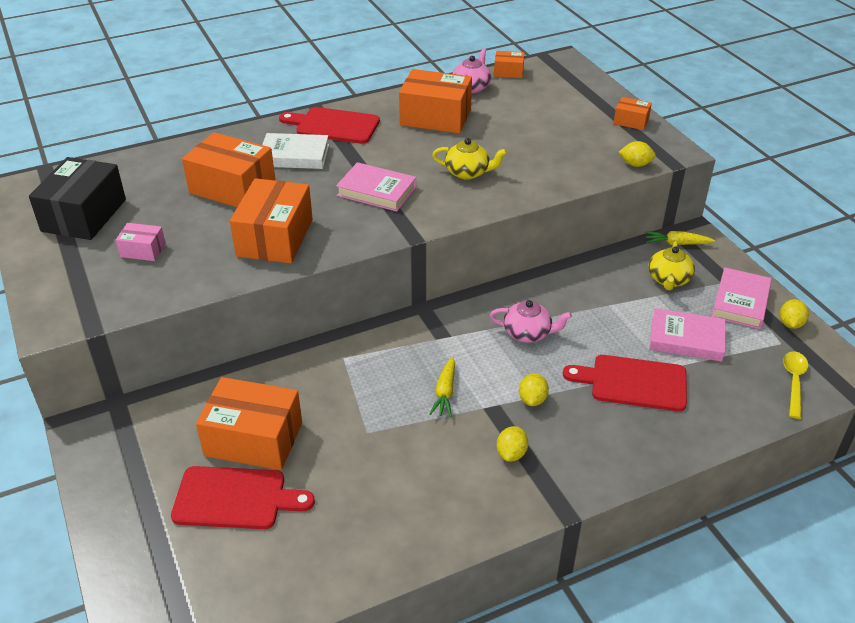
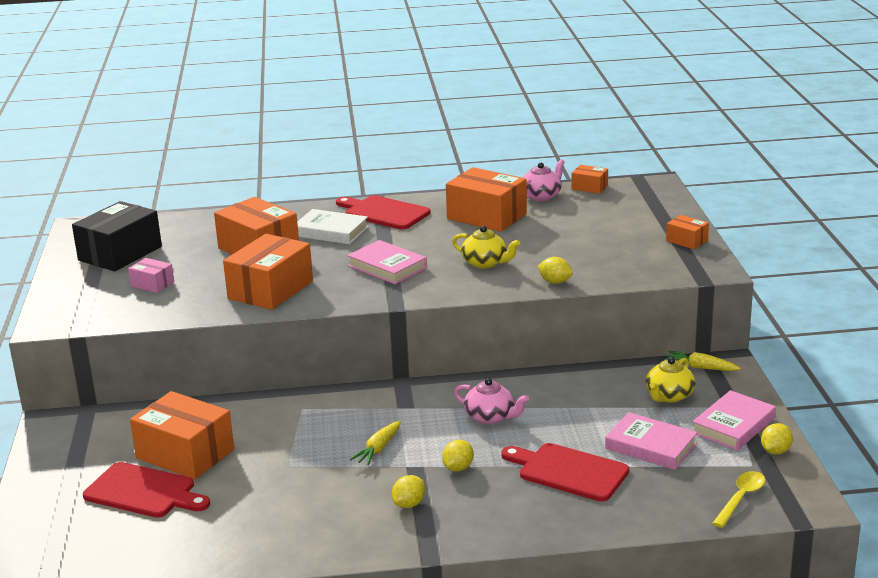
camera: 20 degrees right, 15 degrees down
(635, 164) = (661, 276): yellow lemon -> yellow lemon (555, 282)

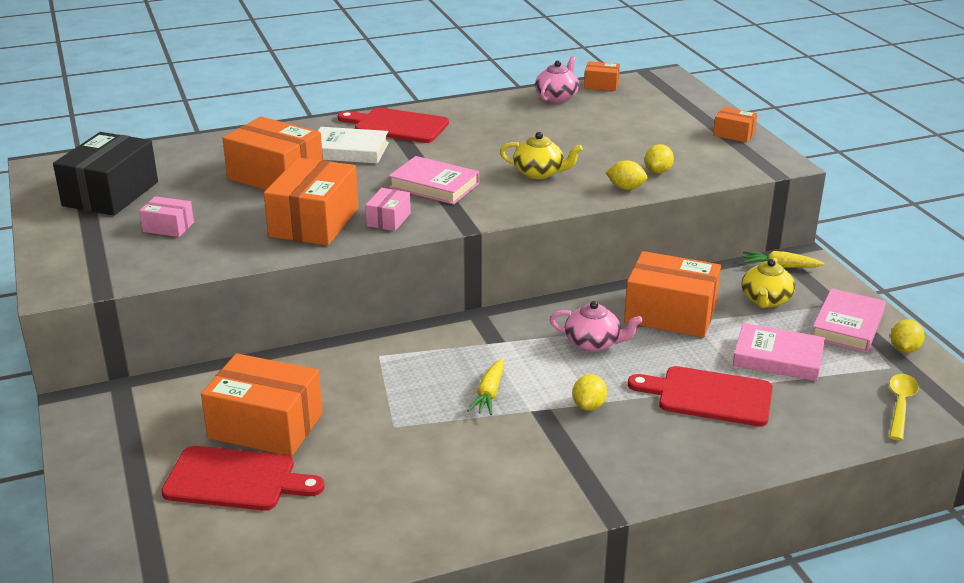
camera: 15 degrees left, 5 degrees up
(333, 292) = (388, 219): none -> pink box
(409, 504) = (556, 455): yellow lemon -> yellow lemon (658, 171)
(486, 216) = (511, 122): orange box -> orange box (670, 314)

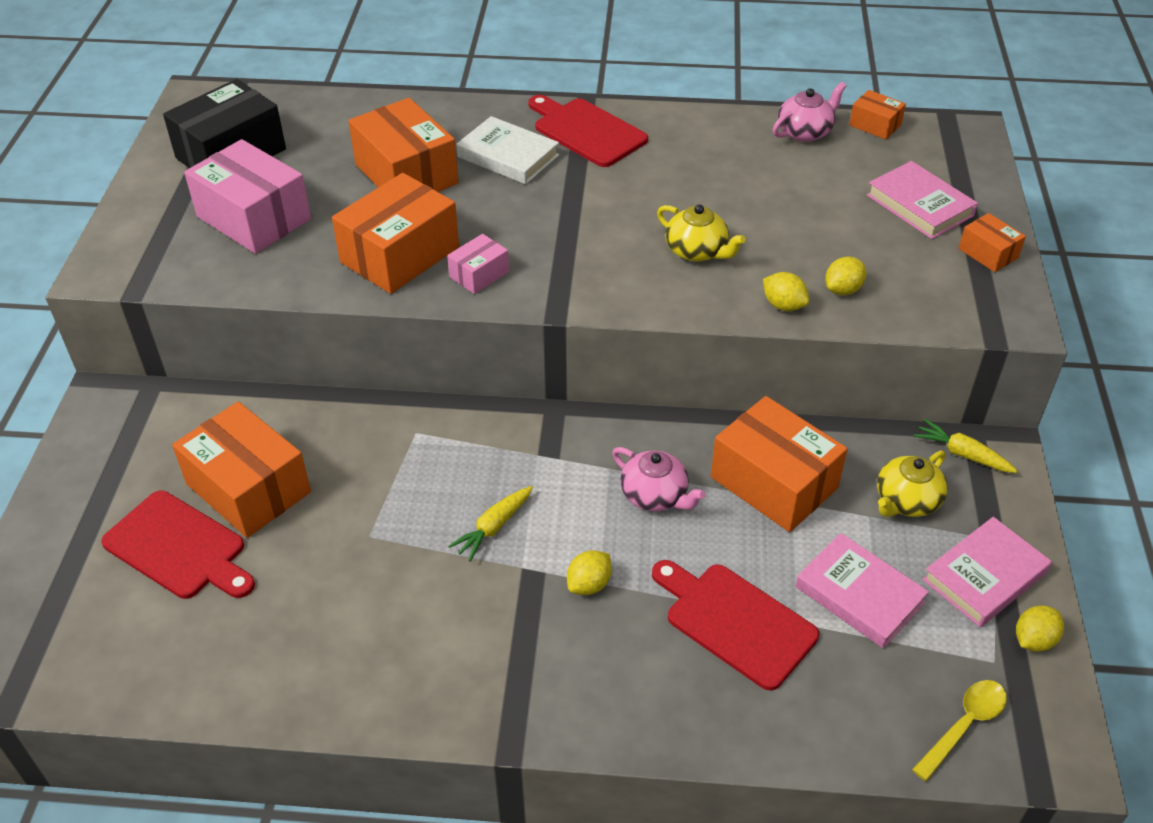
camera: 25 degrees right, 15 degrees up
(168, 227) = (254, 218): pink box -> pink box, size x2.03
(434, 186) = (563, 237): pink book -> pink book (919, 205)

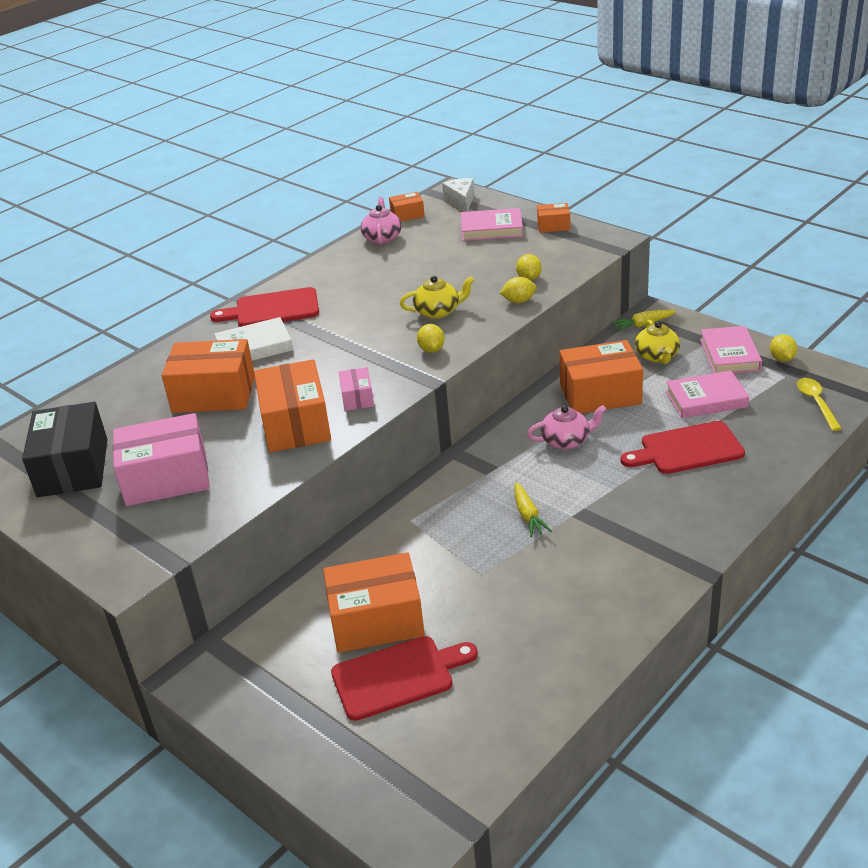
camera: 50 degrees left, 10 degrees down
(589, 584) = (610, 493): yellow lemon -> yellow lemon (431, 349)
(954, 150) = (461, 201): none -> white cheese

